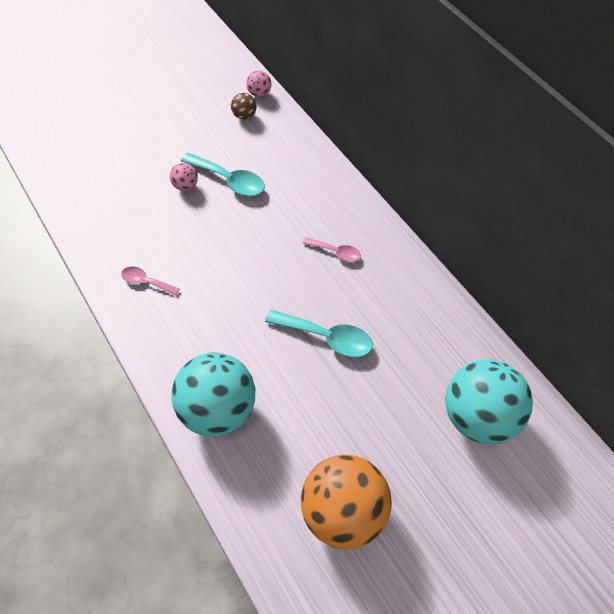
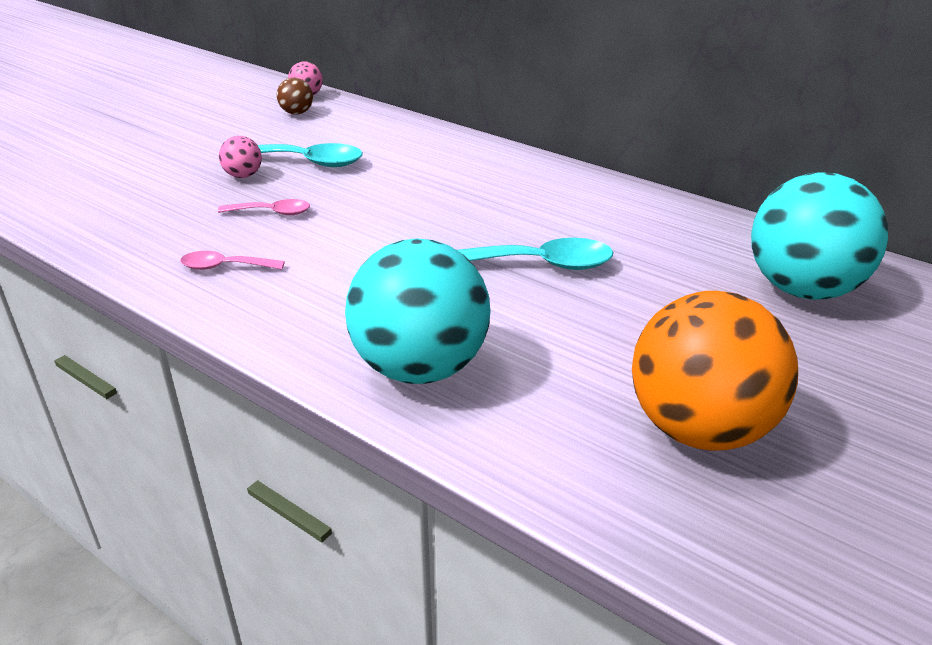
camera: 20 degrees left, 25 degrees down
(336, 252) = (496, 192): pink spoon -> pink spoon (272, 212)

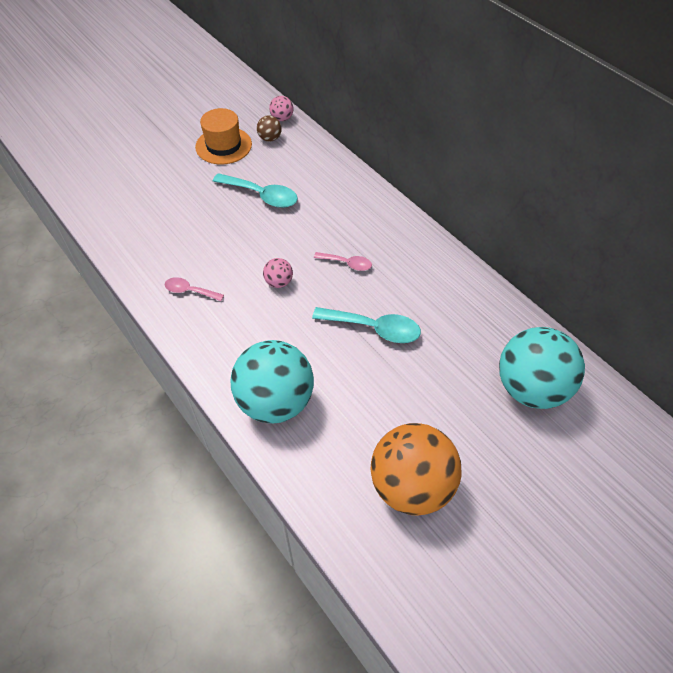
camera: 15 degrees right, 20 degrees up
(230, 125) = (223, 145): none -> orange hat
(243, 175) = (219, 203): pink ball -> pink ball (279, 282)
(272, 212) = (228, 244): pink spoon -> pink spoon (347, 263)

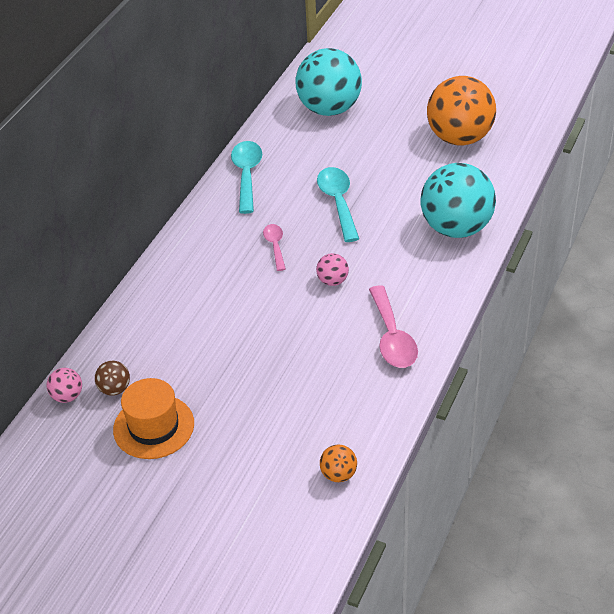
camera: 115 degrees left, 10 degrees down
(106, 211) = (338, 474): none -> orange ball
(190, 291) = (392, 337): pink spoon -> pink spoon, size x1.71
(262, 195) = (221, 349): turquoise spoon -> turquoise spoon (247, 175)

